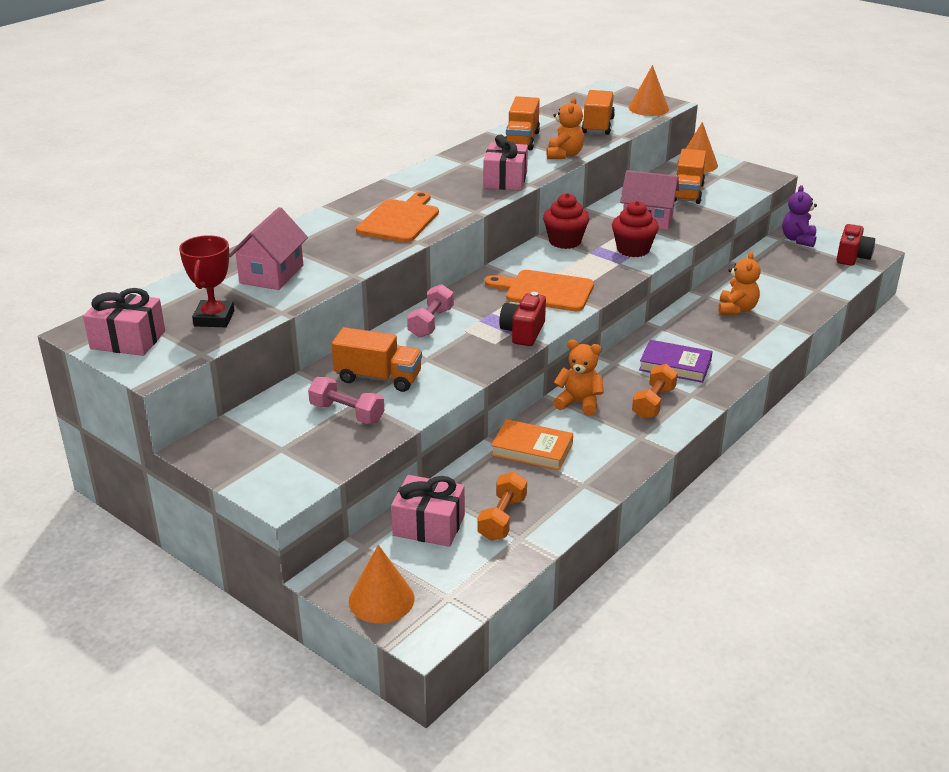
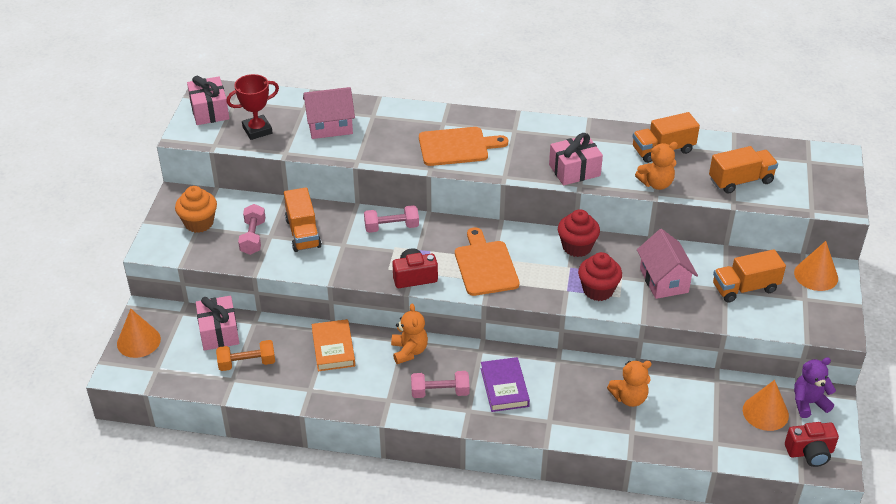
camera: 60 degrees right, 10 degrees up
(273, 445) = (199, 223): none -> orange cupcake
(648, 108) = (818, 197): orange cone -> orange cone (765, 412)
(653, 403) = (440, 392): orange dumbbell -> pink dumbbell

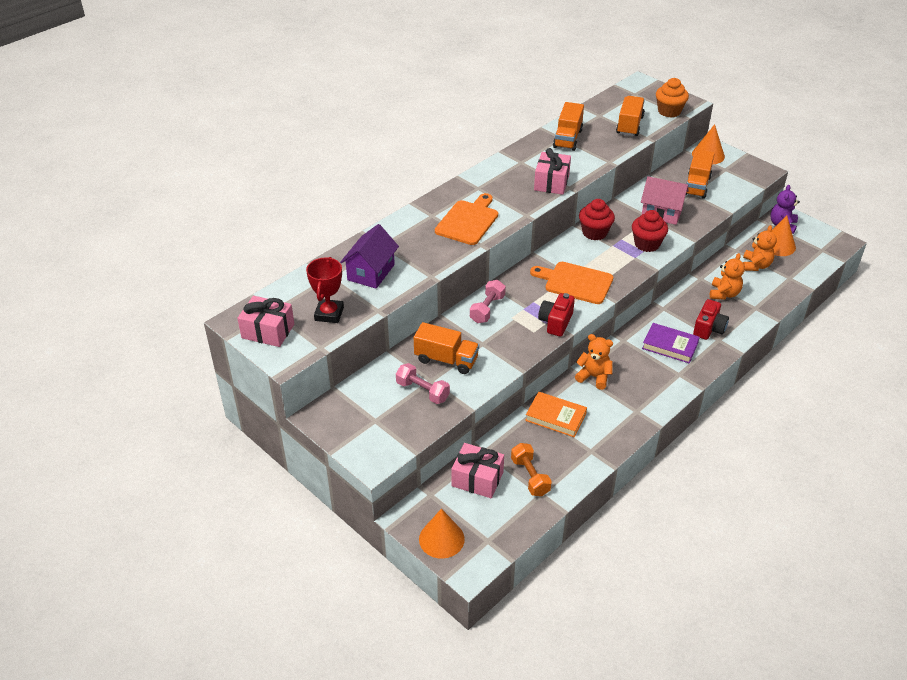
camera: 55 degrees left, 0 degrees up
(199, 223) = (370, 417): orange cupcake -> orange cupcake (669, 111)
(247, 363) = (530, 476): orange dumbbell -> orange dumbbell turned 45 degrees counterclockwise
(330, 126) = (371, 272): pink house -> purple house
(440, 392) = (650, 380): pink dumbbell -> none
(656, 183) = (600, 157): orange teddy bear -> orange teddy bear (755, 265)
(810, 452) = (823, 245): red camera -> red camera (709, 329)

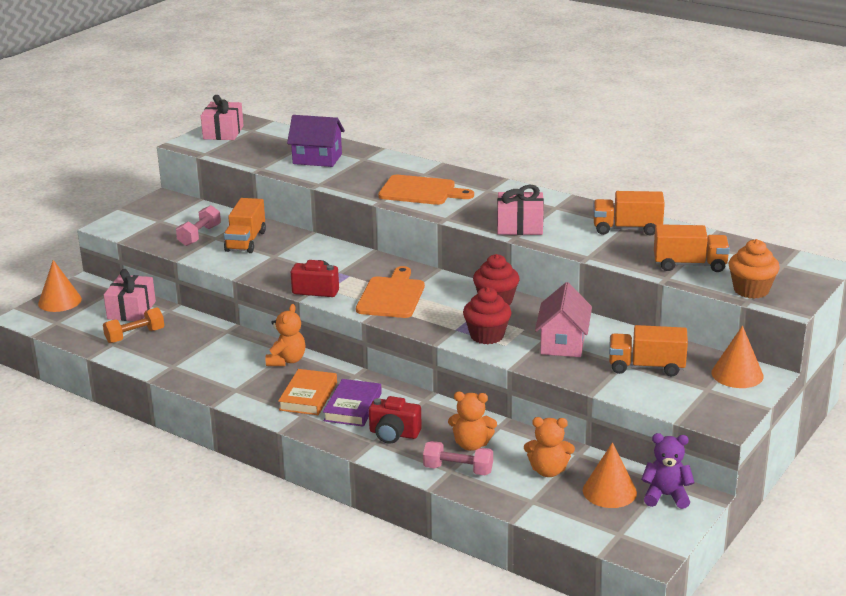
camera: 80 degrees right, 15 degrees down
(329, 314) = (251, 150): red trophy -> none
(487, 309) = (329, 253): pink dumbbell -> pink dumbbell (458, 470)
(555, 417) = (220, 343): orange book -> orange book (308, 396)

